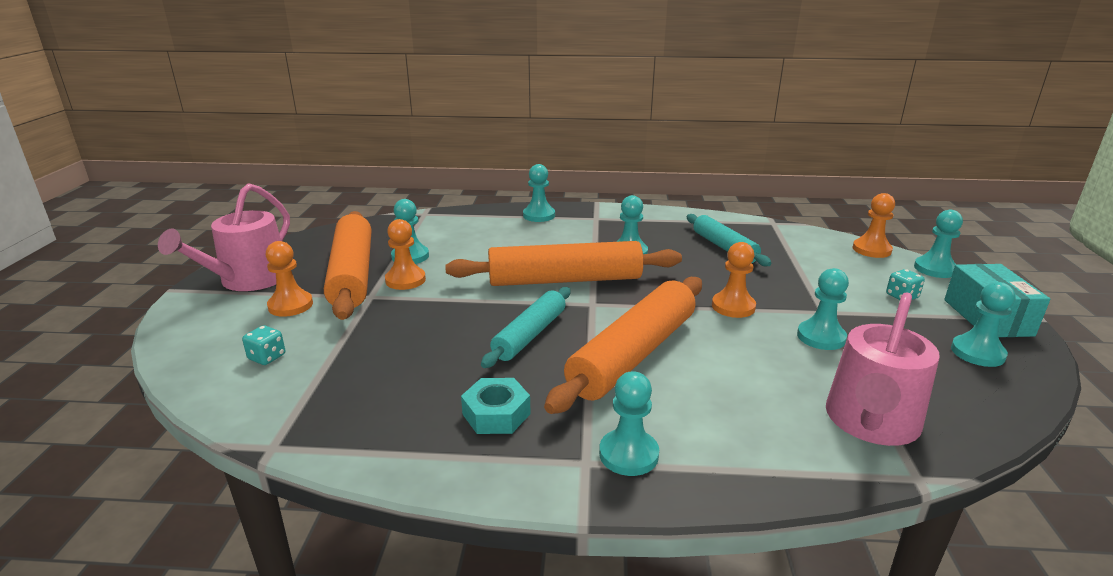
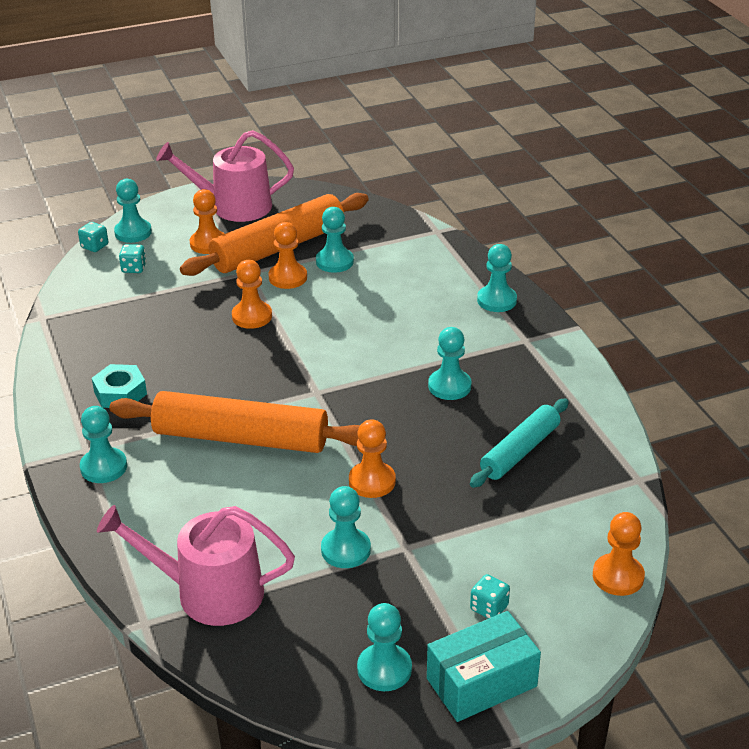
camera: 65 degrees right, 10 degrees up
(180, 375) = (94, 246): none -> turquoise dice
(445, 309) = (252, 316): none -> orange pawn
(530, 335) = (238, 374): turquoise rolling pin -> none
(565, 280) = (352, 363): orange rolling pin -> none
(935, 269) = (598, 638): turquoise pawn -> turquoise pawn (133, 232)

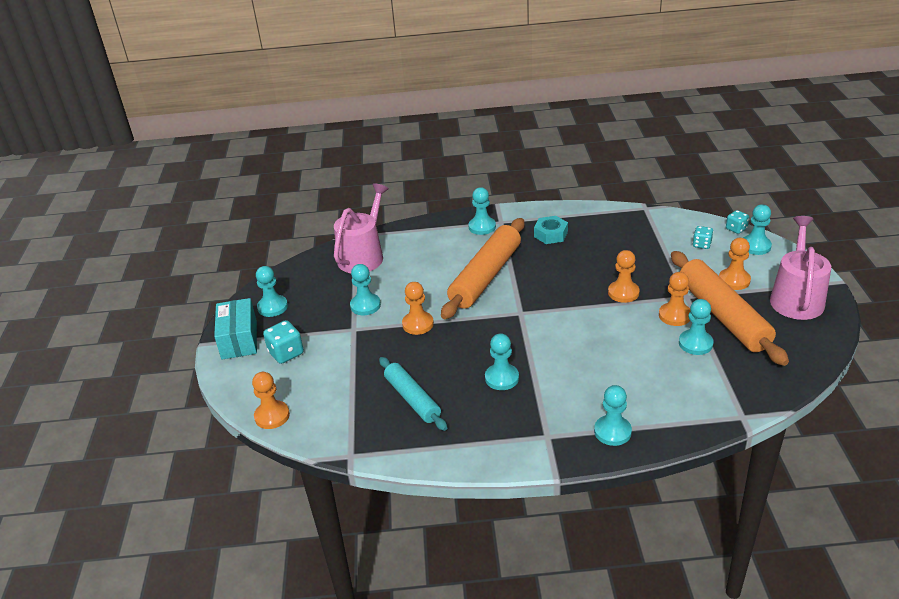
camera: 110 degrees right, 0 degrees up
(489, 608) = (286, 353): turquoise dice -> turquoise dice, size x1.56

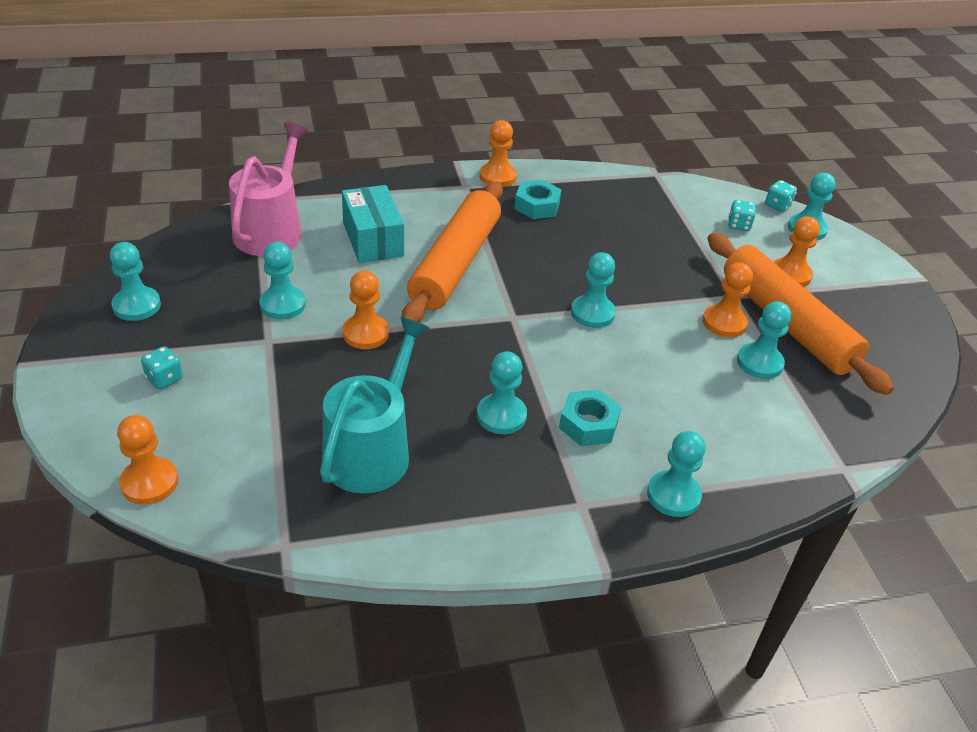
camera: 15 degrees left, 5 degrees up
(239, 339) = (85, 357): turquoise box -> turquoise box (373, 239)
(286, 353) = (164, 379): turquoise dice -> turquoise dice, size x0.64
(412, 399) = (372, 450): turquoise rolling pin -> turquoise watering can
(482, 227) = (440, 192): turquoise pawn -> turquoise pawn (592, 313)
(561, 384) = (588, 424): none -> turquoise nut
(623, 293) = (649, 290): orange pawn -> orange pawn (497, 176)
(796, 298) = (873, 300): pink watering can -> none

